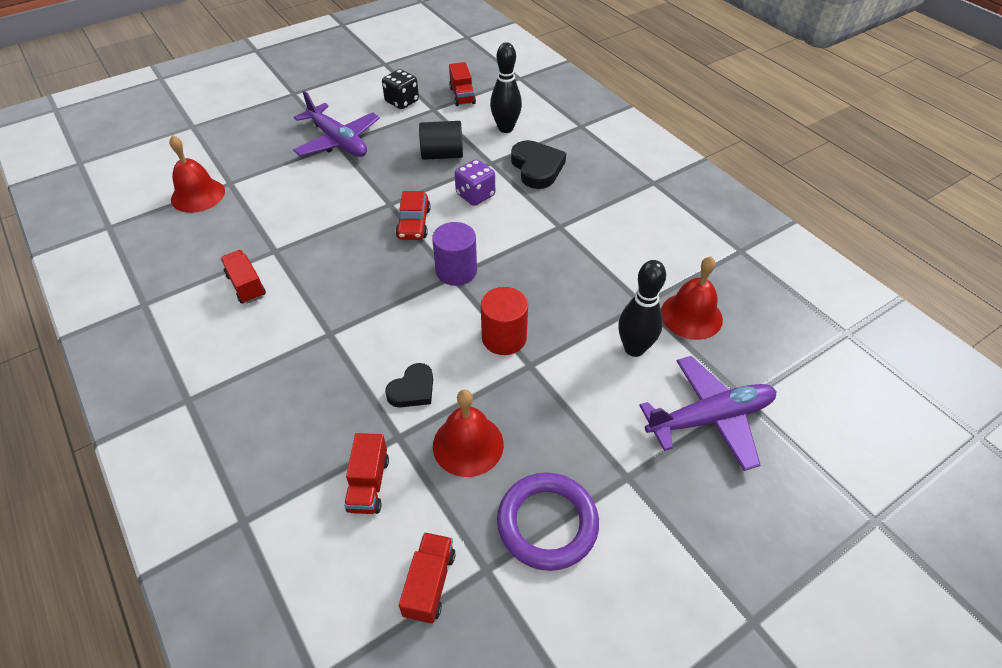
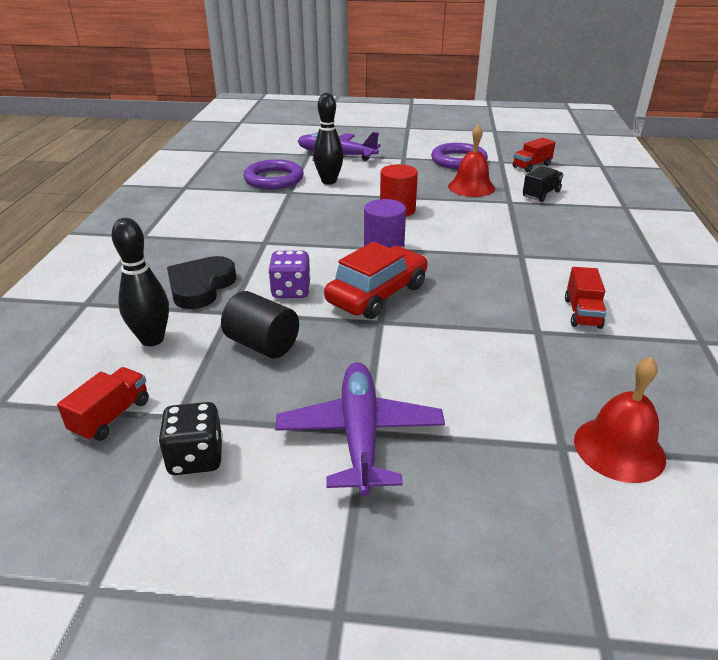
camera: 140 degrees left, 15 degrees down
(368, 484) = (541, 194): red truck -> black truck
(412, 389) = (483, 212): black heart -> none
(414, 223) = (377, 294): red car -> red car, size x1.57
(691, 315) = (274, 179): red bell -> purple ring

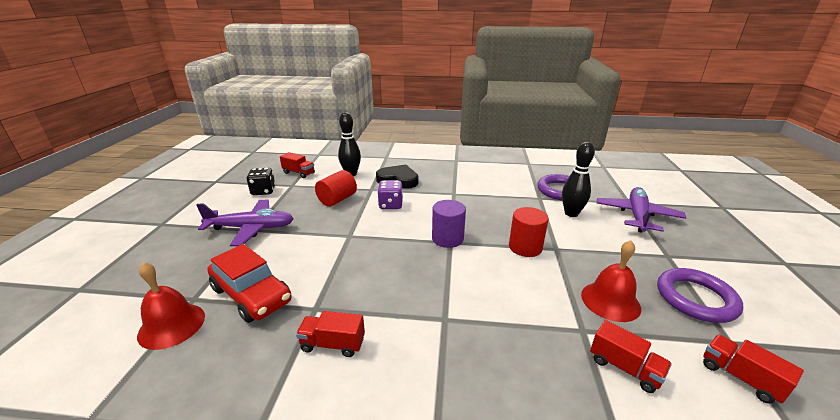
camera: 90 degrees right, 5 degrees down
(262, 344) = (337, 200): black cylinder -> red cylinder
(377, 294) = (382, 235): red car -> red car (252, 295)
(541, 194) = (624, 368): black truck -> red truck

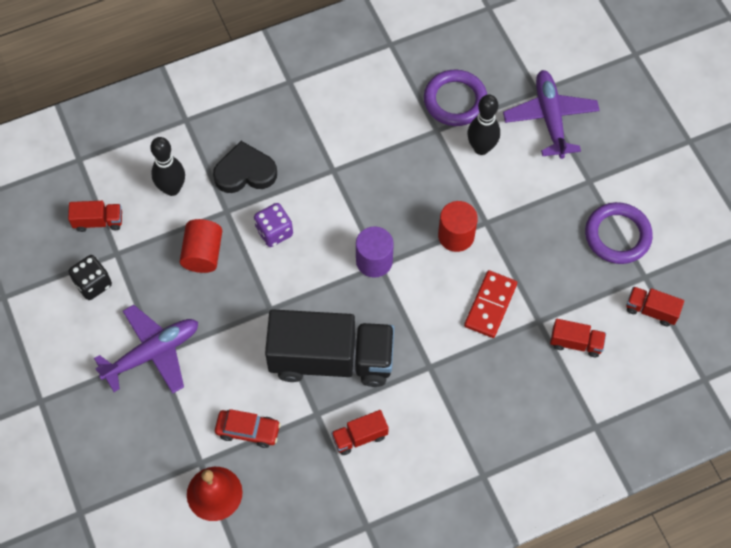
camera: 30 degrees left, 35 degrees up
(252, 295) = (248, 430): red car -> red car, size x0.64
(363, 279) = (331, 359): none -> black truck
(534, 299) = (490, 305): none -> red domino
(610, 301) = (551, 275): red bell -> none

